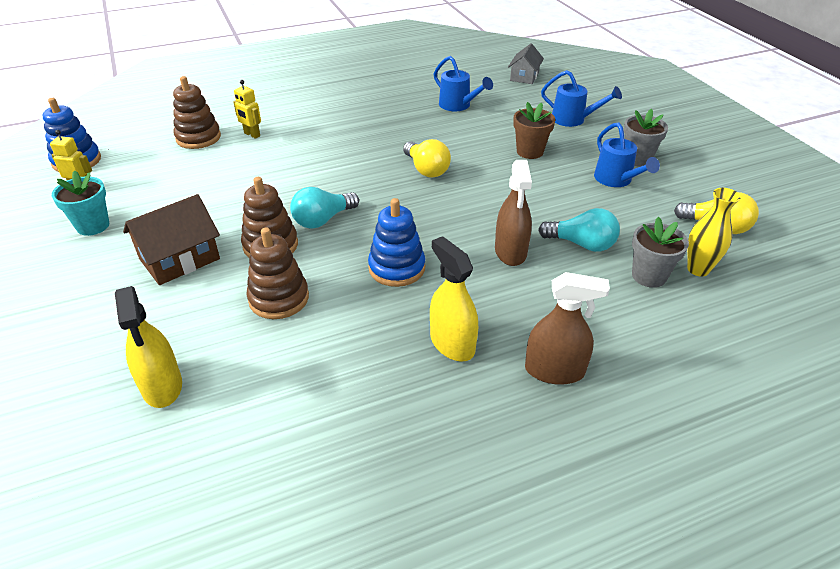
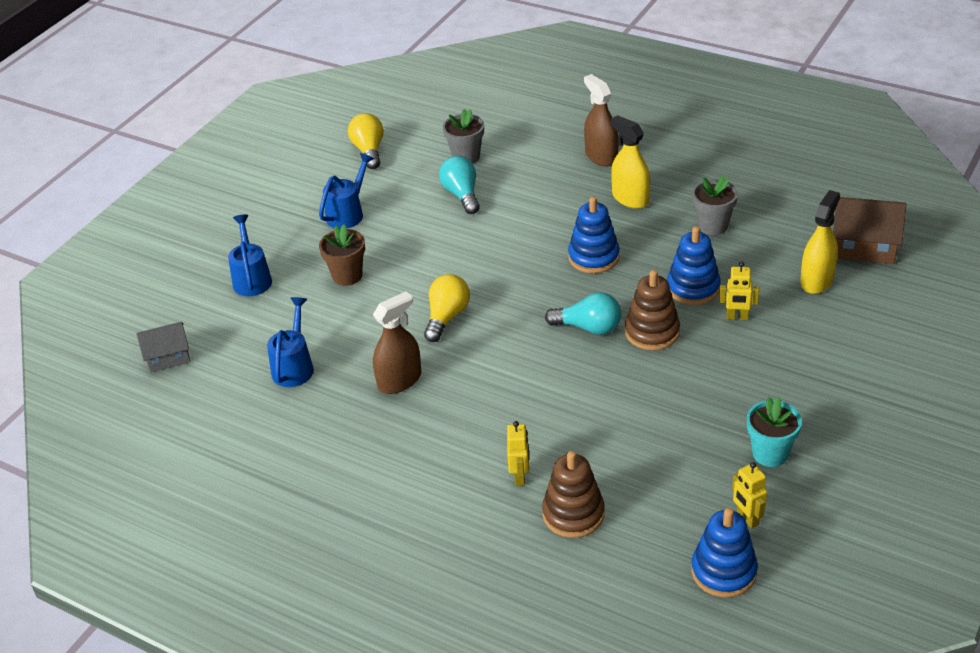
camera: 125 degrees left, 0 degrees up
(179, 259) = (728, 366): brown house -> brown house (864, 246)
(211, 299) = (737, 317): none -> yellow robot
(279, 298) = (693, 288): brown stacking toy -> blue stacking toy
(452, 343) = (630, 198): yellow spray bottle -> yellow spray bottle turned 120 degrees clockwise
(510, 252) = (510, 219): brown spray bottle -> brown spray bottle (399, 380)
(637, 159) = (298, 216): grey flower pot -> grey flower pot (713, 226)
(698, 269) = (434, 143): yellow vase -> none

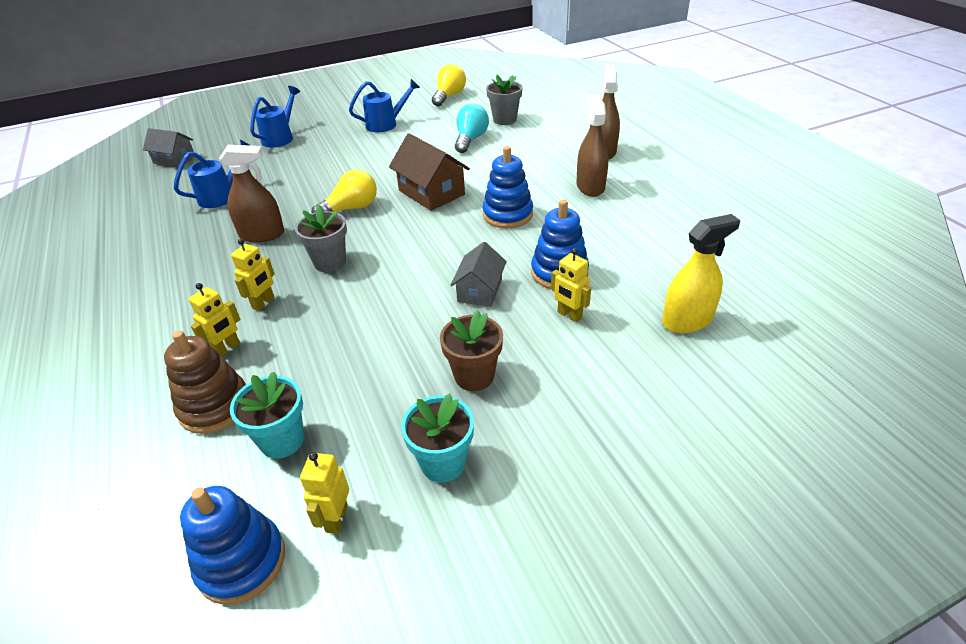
camera: 35 degrees right, 0 degrees up
(347, 276) = (332, 157): brown flower pot -> brown flower pot (474, 376)
(495, 431) = (263, 303): none -> yellow robot
(588, 327) = (435, 262): turquoise light bulb -> none
(630, 198) = (590, 187): yellow spray bottle -> brown spray bottle
(652, 332) = (479, 290): brown stacking toy -> grey house
(652, 503) = (282, 440): none -> turquoise flower pot
(713, 226) = (637, 233): grey flower pot -> grey flower pot (330, 262)
(864, 246) = (774, 313): brown house -> brown house (431, 192)

